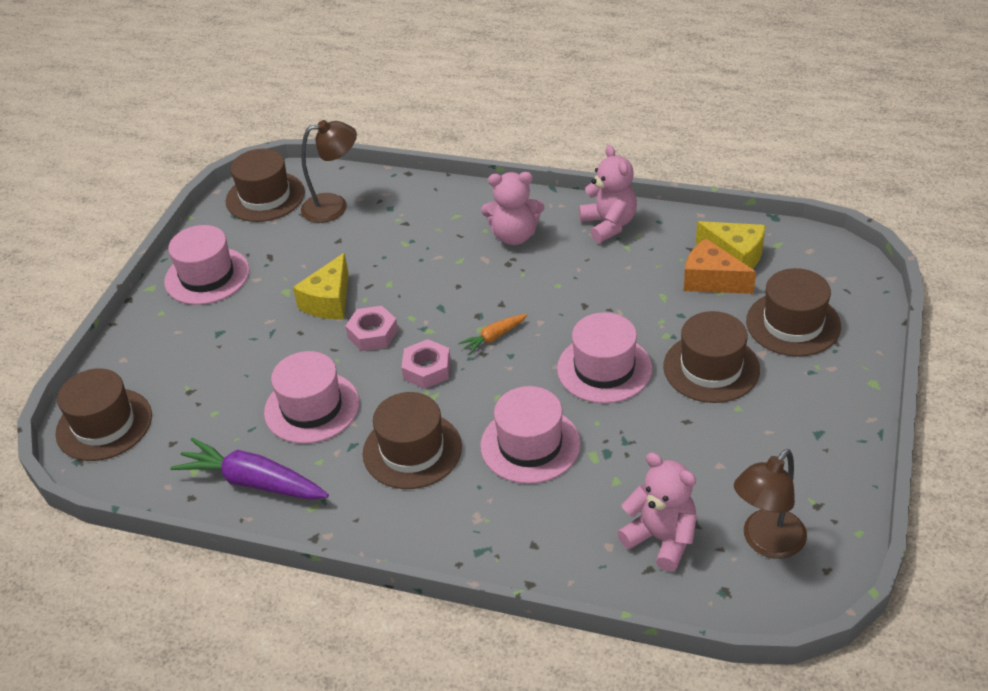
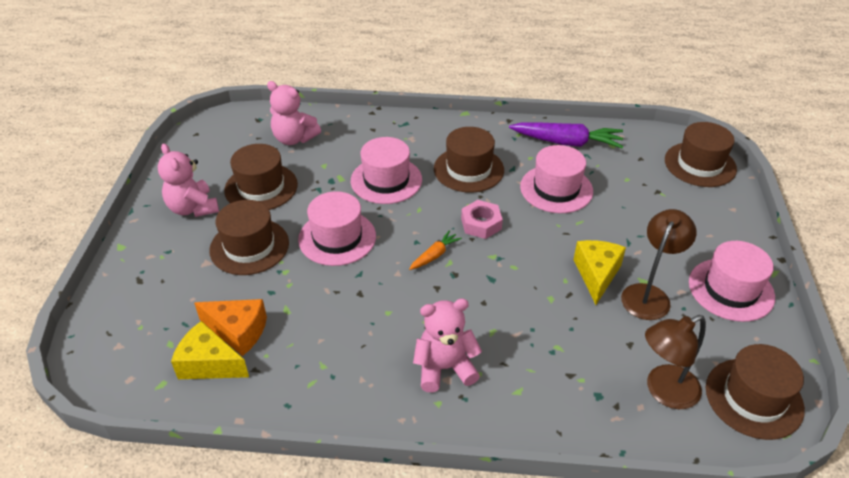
camera: 165 degrees right, 0 degrees up
(373, 334) = (540, 248): pink nut -> none
(609, 225) = (343, 394): pink teddy bear -> pink teddy bear (193, 208)
(766, 542) = (229, 143): brown lamp -> brown lamp (649, 294)
(793, 324) = (171, 292): brown hat -> brown hat (261, 187)

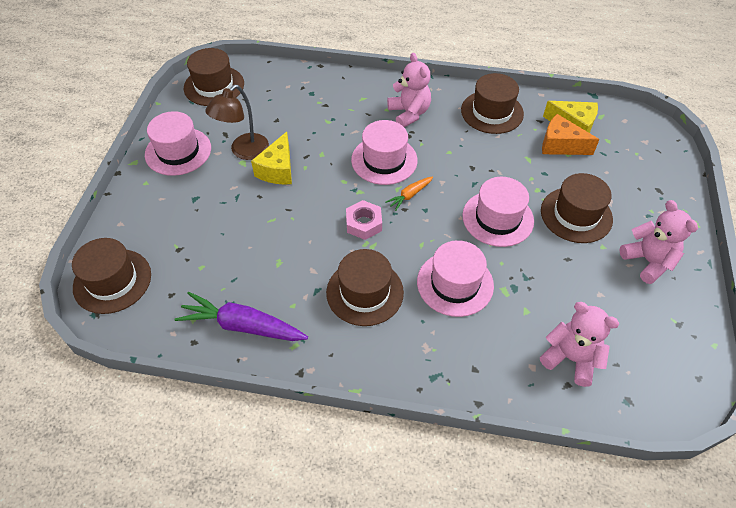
camera: 175 degrees left, 10 degrees up
(261, 187) = (587, 283): brown hat -> brown hat (492, 112)
(444, 368) = (409, 113): pink teddy bear -> pink teddy bear turned 105 degrees counterclockwise
(556, 189) = (279, 259): pink hat -> pink hat (384, 160)
(664, 391) = (268, 92): brown lamp -> none

